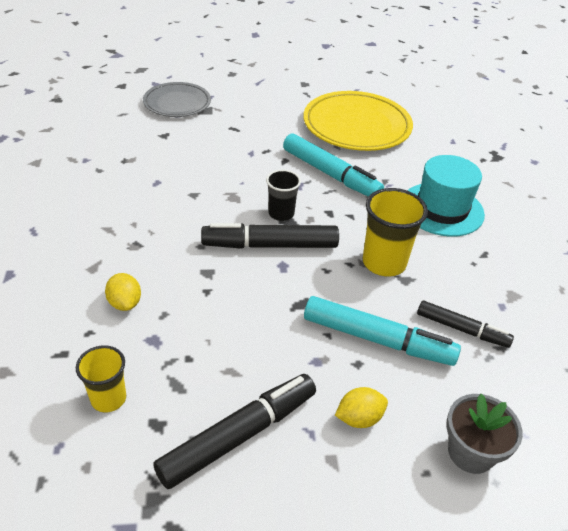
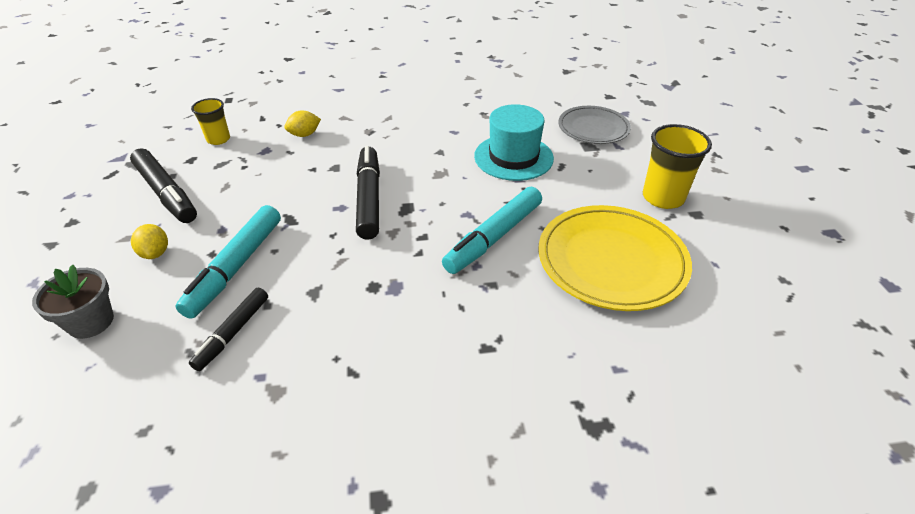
camera: 90 degrees right, 0 degrees up
(281, 214) = (417, 203): black cup -> none
(384, 263) = (340, 276): yellow cup -> yellow cup (663, 198)
(442, 209) = (440, 337): turquoise hat -> turquoise hat (513, 157)

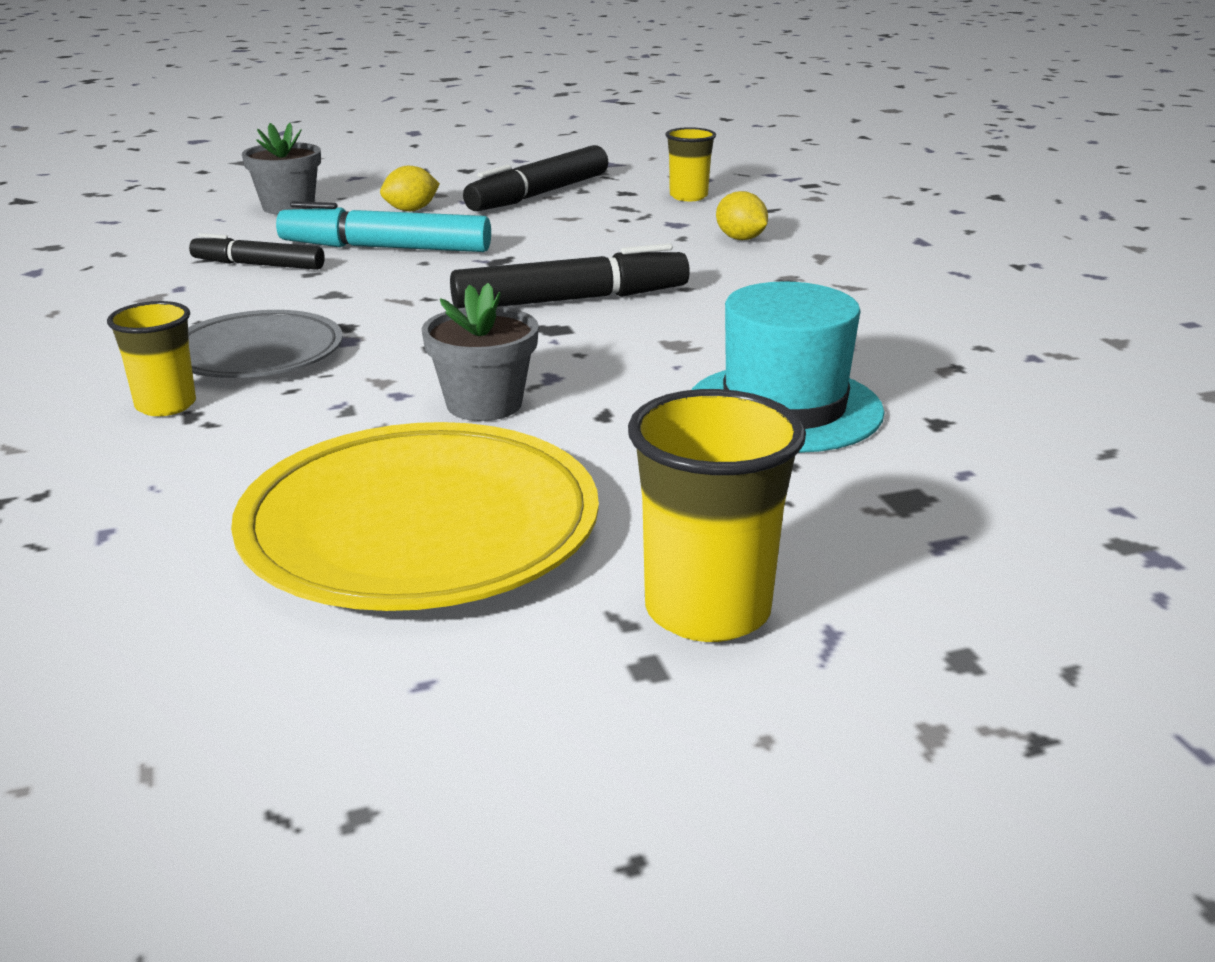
camera: 80 degrees right, 15 degrees down
(472, 360) = (166, 405): none -> yellow cup
(494, 237) = (484, 404): turquoise marker -> grey flower pot
(593, 128) = (1009, 505): grey plate -> grey plate (257, 354)

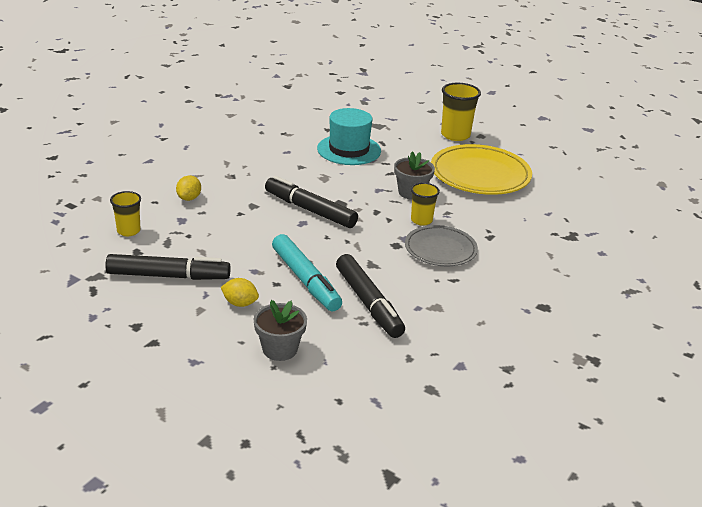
camera: 130 degrees left, 5 degrees up
(166, 405) = (493, 244): yellow cup -> yellow cup (421, 220)
(259, 265) = (368, 303): black marker -> black marker, size x1.60

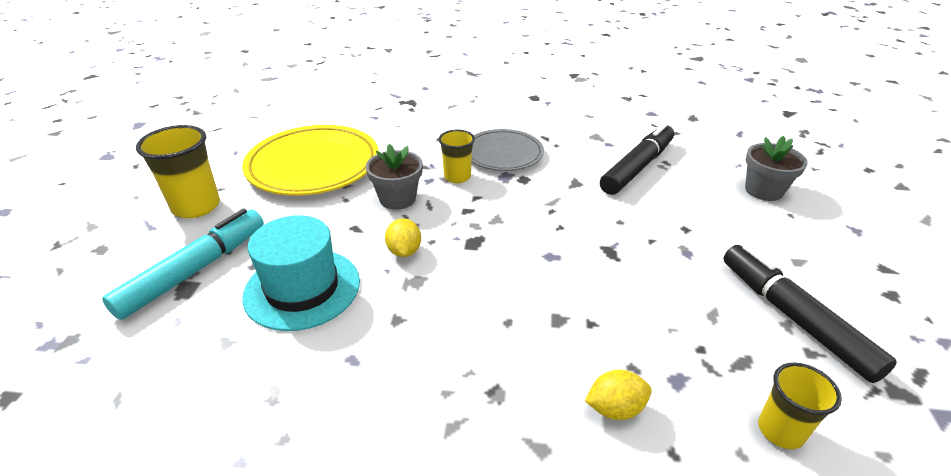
camera: 115 degrees left, 5 degrees up
(240, 303) = (748, 238): yellow lemon -> yellow lemon (404, 251)
(305, 280) = (654, 212): turquoise marker -> turquoise marker (194, 271)
(310, 210) = (515, 260): black marker -> none

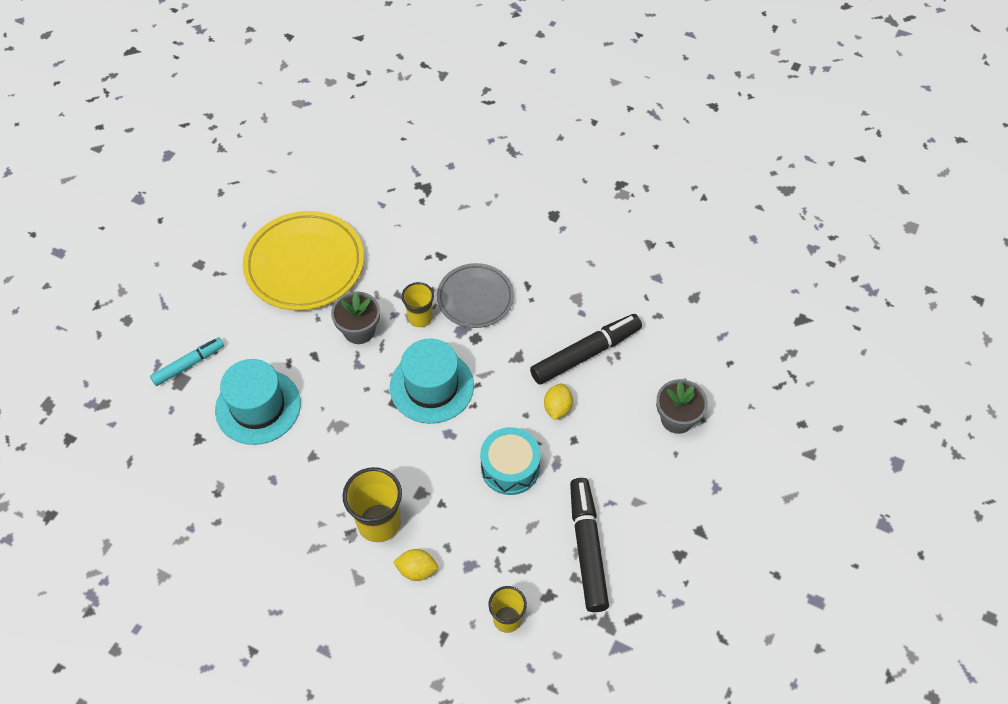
camera: 20 degrees right, 20 degrees up
(194, 271) = (188, 365): turquoise marker -> turquoise marker, size x0.62
(196, 206) = (200, 291): yellow cup -> yellow cup (379, 523)
(404, 251) = (341, 393): yellow lemon -> yellow lemon (557, 408)
(504, 223) = (431, 386): none -> turquoise hat
(642, 268) = (510, 467): none -> turquoise drum

